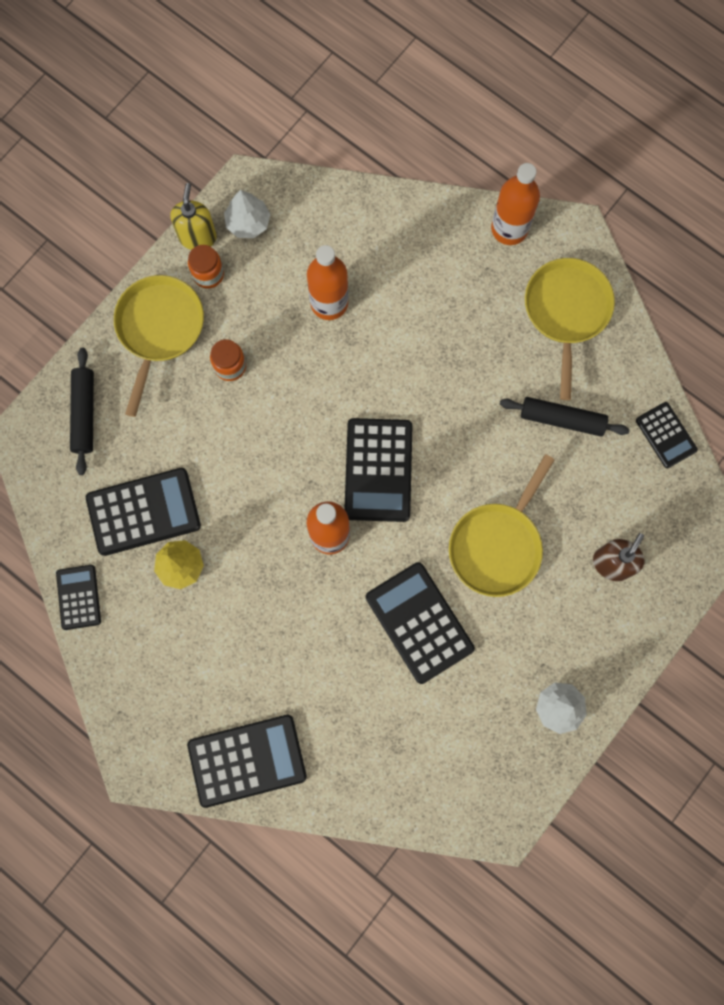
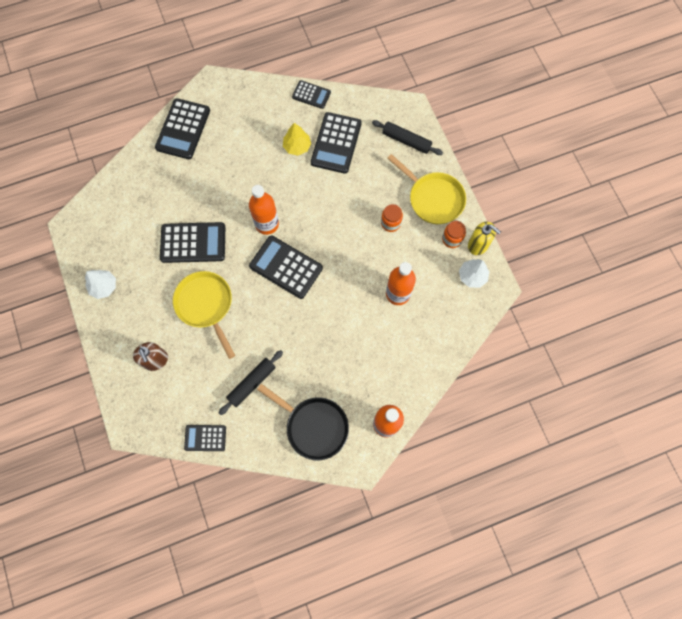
camera: 120 degrees right, 5 degrees down
(566, 312) = (313, 426): yellow pan -> black pan

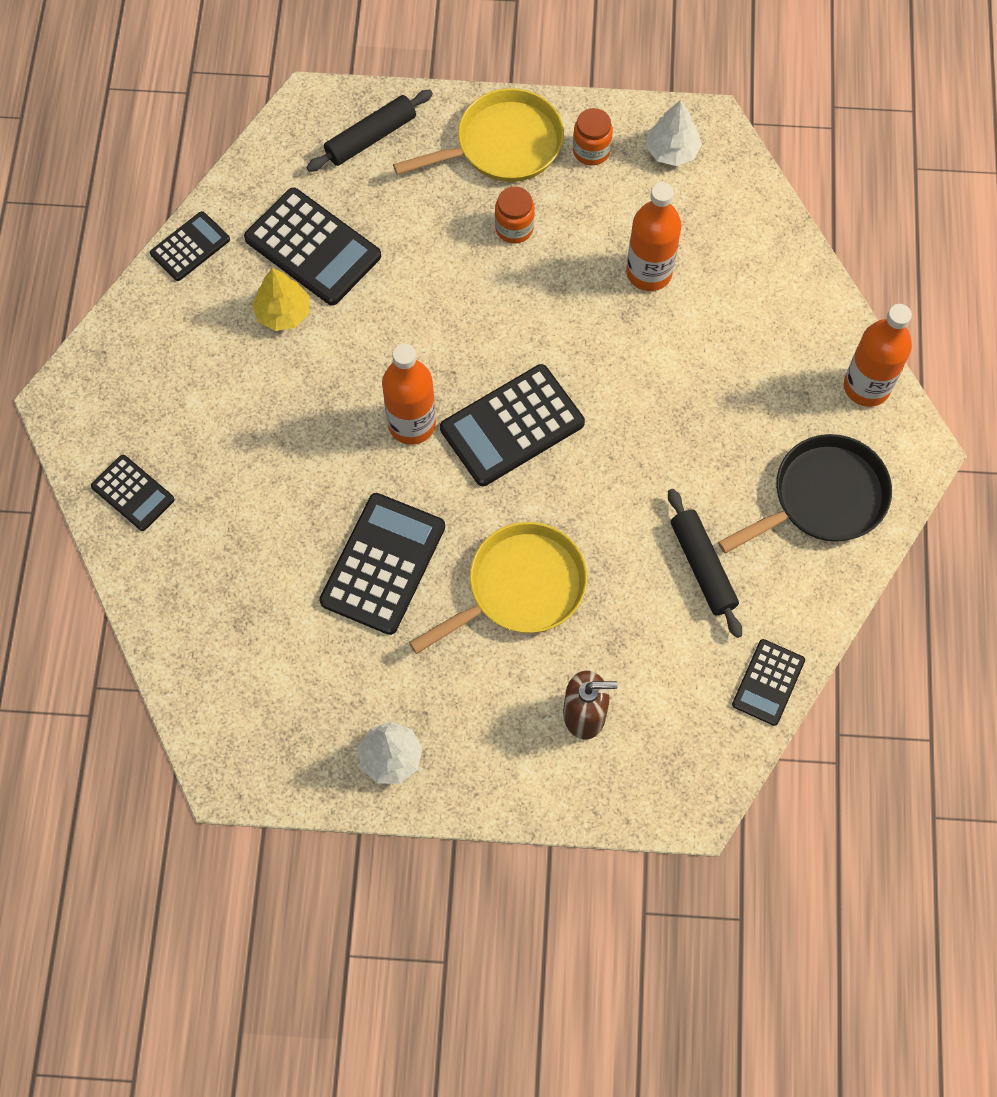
camera: 65 degrees left, 5 degrees down
(183, 129) = (133, 493): black calculator -> black calculator, size x0.58
(206, 305) = (519, 588): yellow pan -> yellow pan turned 150 degrees clockwise
(478, 245) = (621, 118): yellow soap dispenser -> none

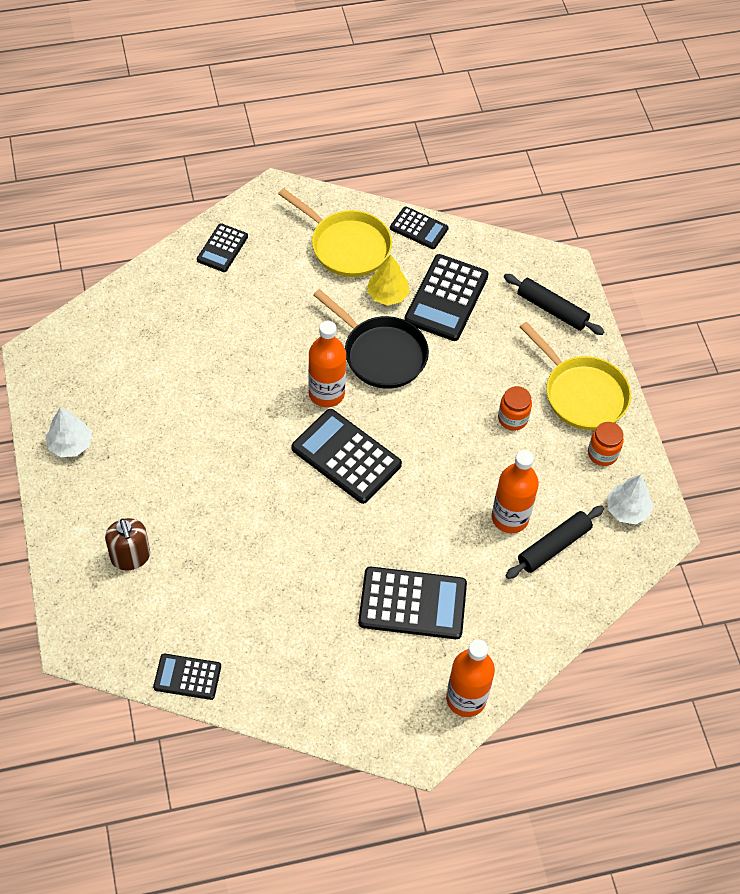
camera: 70 degrees right, 10 degrees down
(383, 564) = (212, 403): black calculator -> black calculator (412, 603)
(519, 588) = (218, 492): yellow pan -> yellow pan (346, 245)
(702, 566) = (270, 610): black rolling pin -> black rolling pin (554, 546)
(822, 498) = (354, 685): black pan -> black pan (380, 353)

